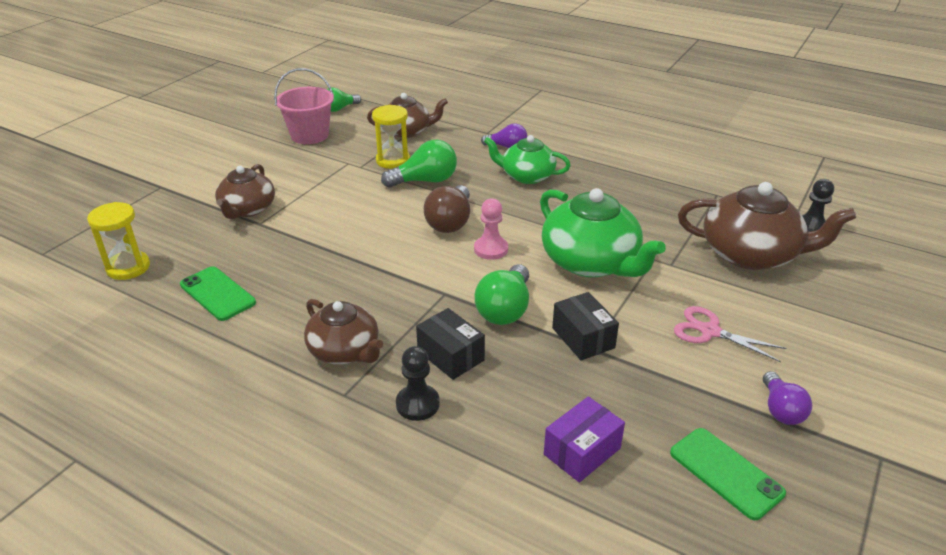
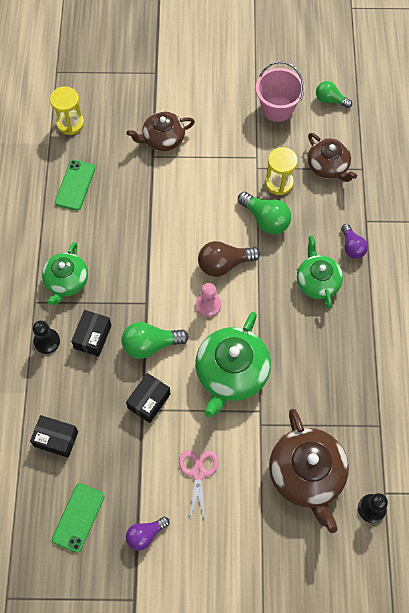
camera: 60 degrees right, 30 degrees up
(345, 351) = (66, 281): brown teapot -> green teapot
(582, 451) = (56, 439): purple box -> black box

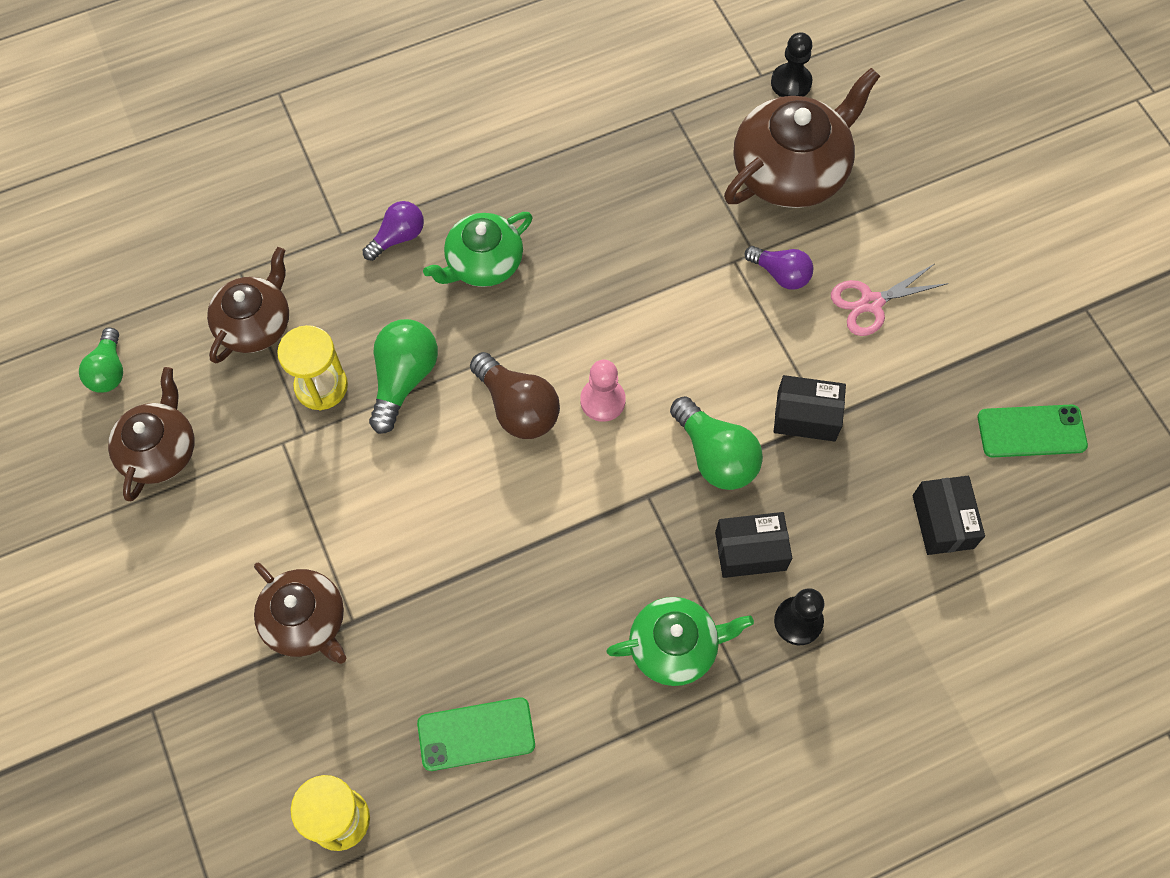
camera: 115 degrees left, 0 degrees up
(145, 534) = (996, 332): purple light bulb -> purple light bulb (780, 274)
(231, 373) = (697, 321): green teapot -> none
(277, 108) = (160, 450): pink bucket -> brown teapot

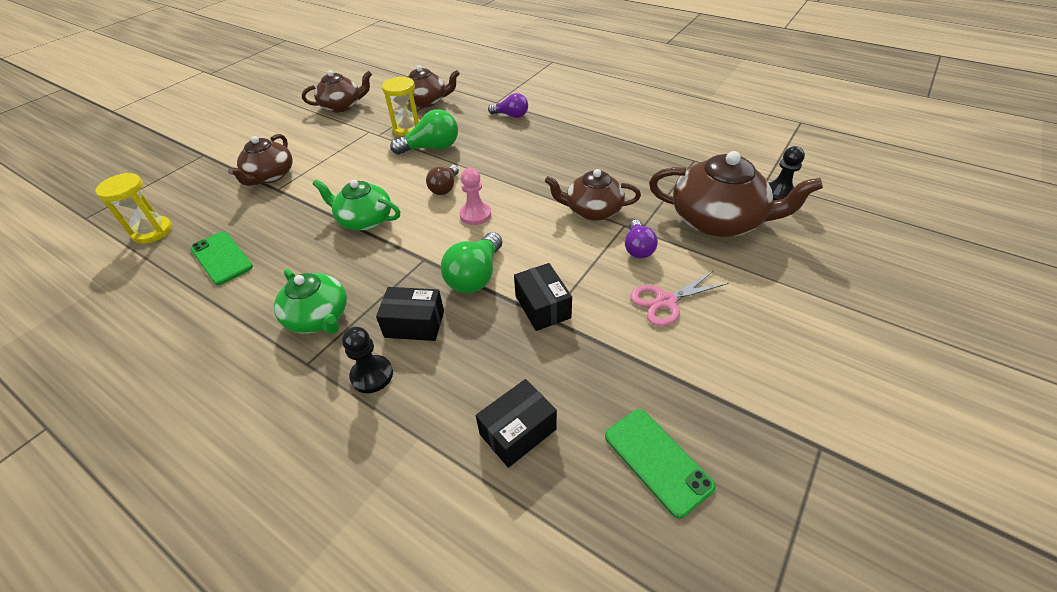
camera: 60 degrees right, 20 degrees down
(109, 370) = (373, 81): green light bulb -> none
(483, 263) = (523, 143): green teapot -> green teapot (365, 220)
(517, 407) = (445, 188): brown light bulb -> brown light bulb, size x0.66
(686, 275) = (592, 210): none -> brown teapot
(750, 551) = (414, 324): black box -> black box turned 45 degrees counterclockwise
(871, 303) = (666, 301): pink scissors -> pink scissors turned 60 degrees counterclockwise

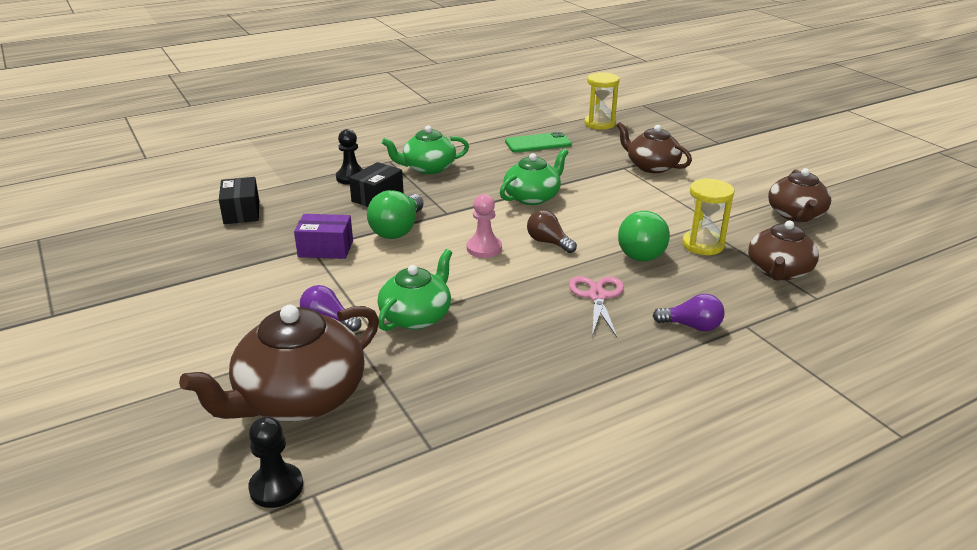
camera: 115 degrees right, 15 degrees down
(475, 276) = (398, 229): green light bulb -> green light bulb turned 120 degrees counterclockwise
(511, 115) = (691, 326): purple light bulb -> purple light bulb turned 120 degrees counterclockwise
(542, 307) = (325, 249): black box -> purple box
(592, 210) = (416, 316): brown teapot -> green teapot
(657, 460) = (151, 250): green phone -> none
(666, 301) = (250, 308): pink scissors -> pink scissors (597, 296)

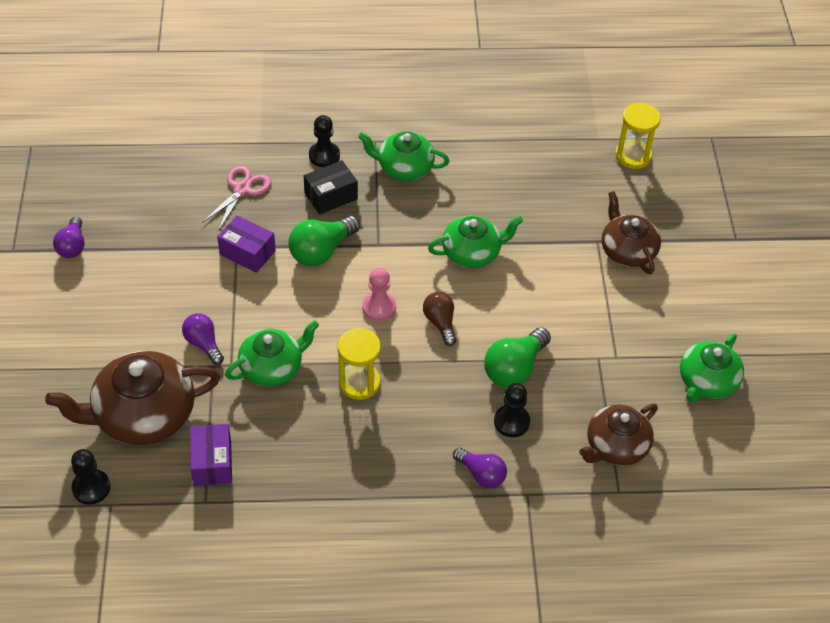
camera: 25 degrees right, 20 degrees up
(127, 293) = (72, 246): none -> purple light bulb
(241, 212) = (203, 172): black box -> none
(412, 410) = (212, 463): none -> purple box
(538, 143) = (540, 167): green phone -> none
(597, 296) = (431, 407): pink scissors -> pink scissors (242, 189)
(677, 283) = (511, 422): none -> black pawn
(703, 245) = (577, 384): yellow hourglass -> yellow hourglass (359, 383)
(796, 215) = (707, 382): brown teapot -> green teapot

